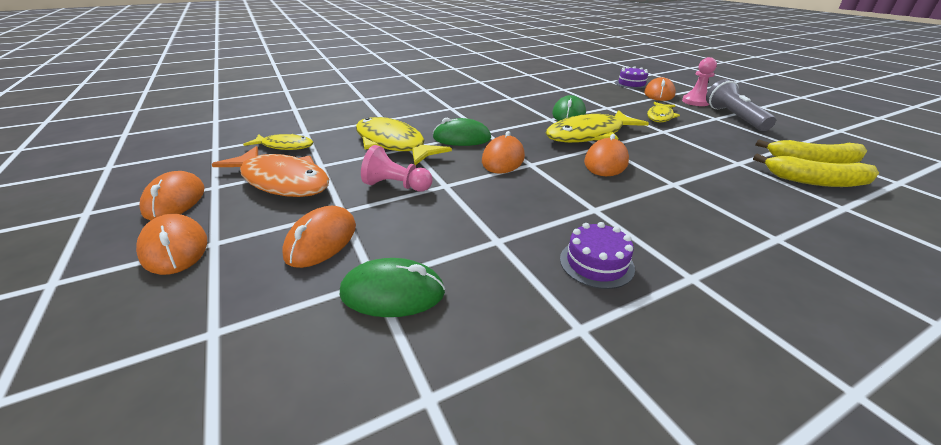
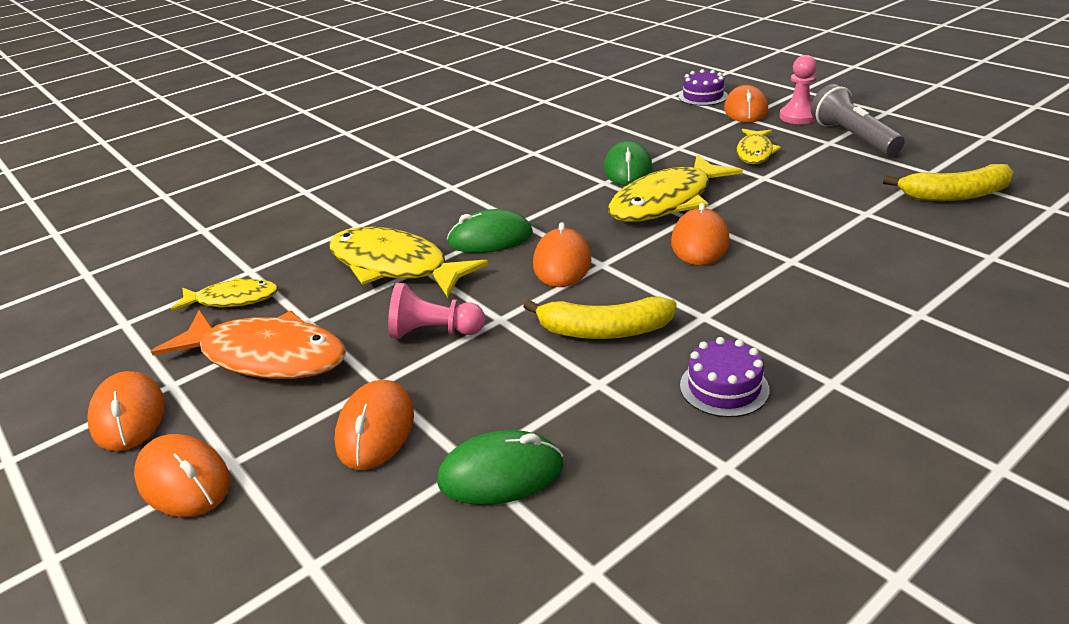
camera: 10 degrees left, 0 degrees up
(815, 181) = (958, 224): yellow banana -> yellow banana (604, 331)

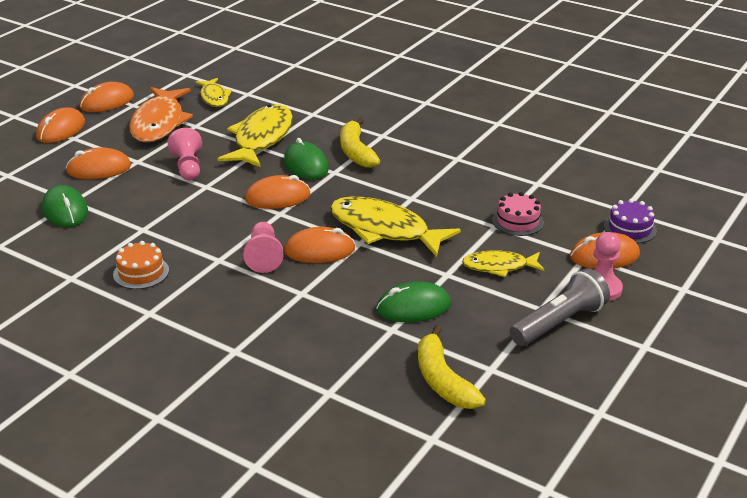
camera: 70 degrees right, 0 degrees up
(604, 331) = (196, 224): yellow banana -> yellow banana (356, 152)
(627, 169) = (439, 205): green mouse -> green mouse (413, 307)
(674, 137) = (518, 221): none -> pink cake
(705, 281) = (264, 256): none -> pink pawn
(724, 387) = (141, 272): purple cake -> orange cake

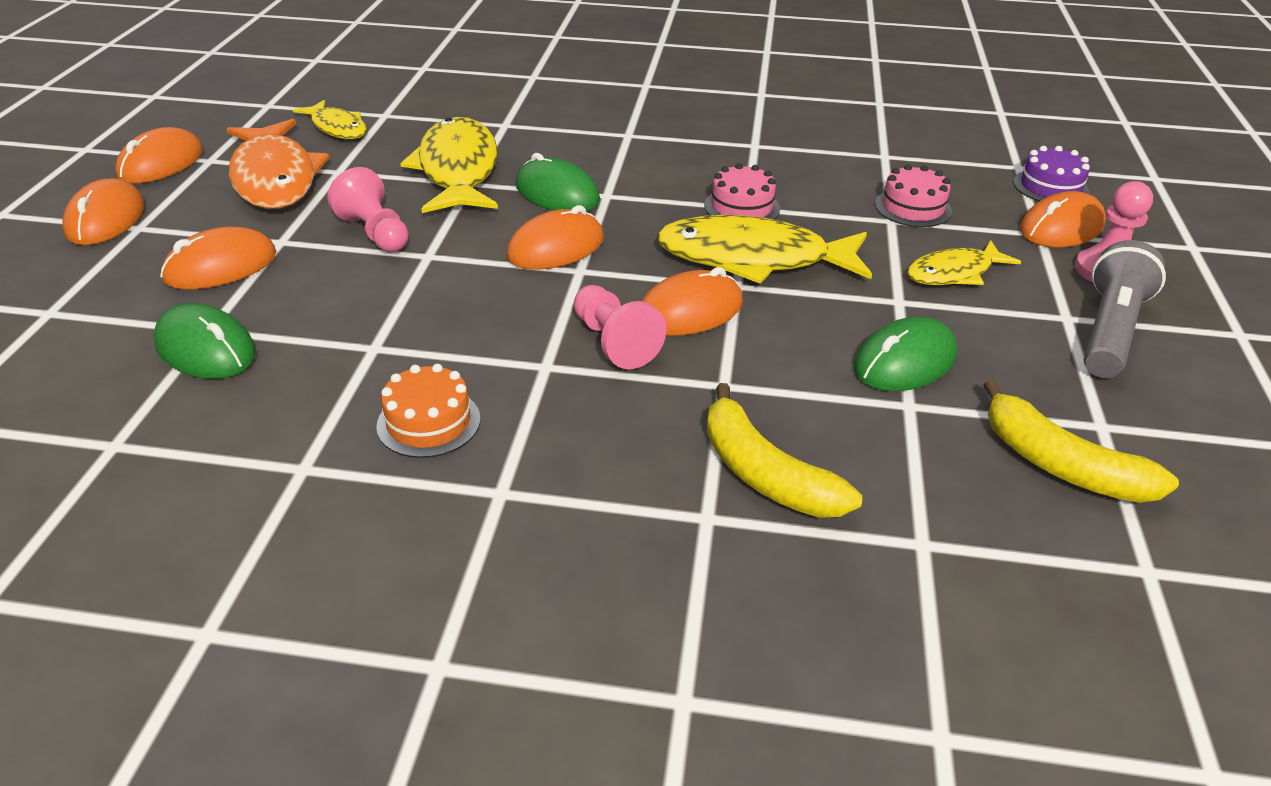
camera: 25 degrees left, 5 degrees up
(356, 152) = (612, 162): yellow banana -> yellow banana (764, 474)
(408, 197) = (742, 207): none -> pink cake

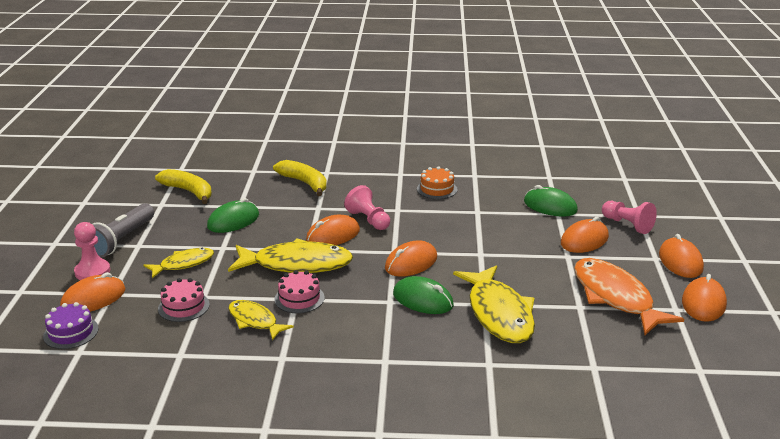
camera: 175 degrees right, 10 degrees down
(337, 128) = (617, 347): yellow fish -> yellow fish (255, 321)
(375, 233) = (519, 264): pink pawn -> pink pawn (627, 225)

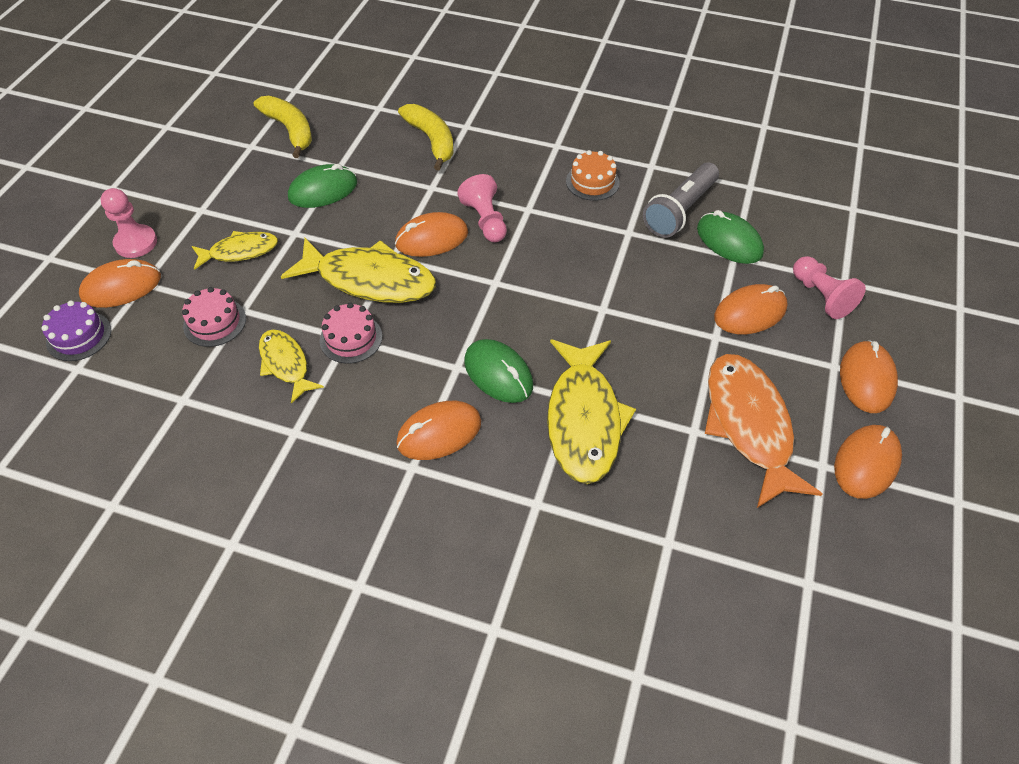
camera: 15 degrees right, 25 degrees up
(121, 240) = (185, 197): grey flashlight -> grey flashlight (679, 211)
(411, 263) = (508, 306): orange mouse -> orange mouse (439, 433)

